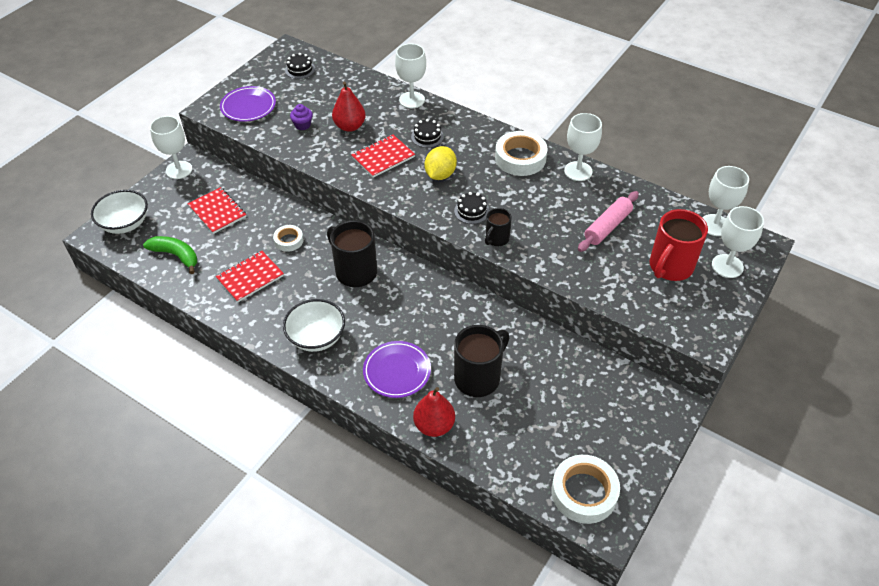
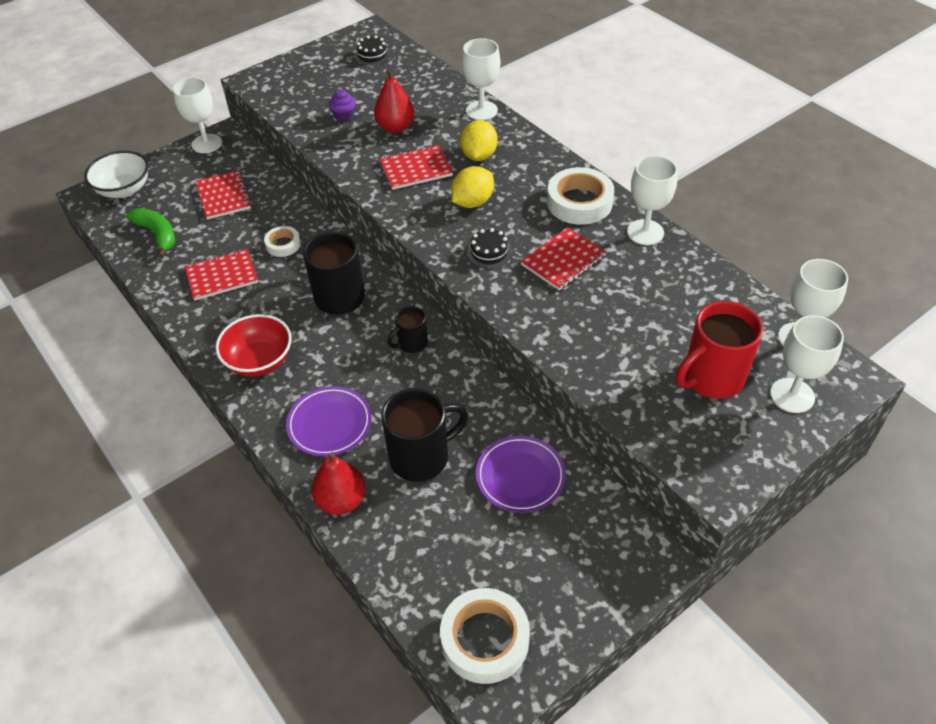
camera: 20 degrees right, 0 degrees up
(248, 107) = (296, 85): purple plate -> purple plate (520, 476)
(316, 337) = (259, 361): white bowl -> red bowl
(427, 137) = (479, 155): black cake -> yellow lemon
(496, 239) = (503, 292): black mug -> black mug (411, 343)
(529, 205) = (563, 260): none -> red notebook
(607, 227) = (651, 308): pink rolling pin -> none

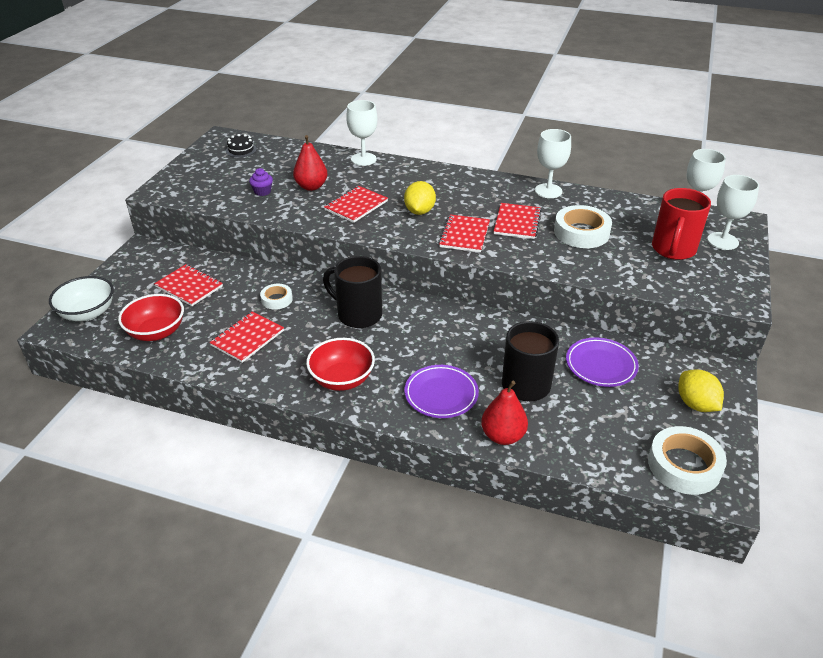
camera: 35 degrees left, 10 degrees down
(157, 234) = (156, 332): green banana -> red bowl
(206, 144) = (133, 257): white goblet -> none
(411, 343) = (444, 321): black mug -> none
(479, 155) = (392, 184): yellow lemon -> yellow lemon (696, 404)
(489, 252) = (464, 235): black cake -> red notebook
(579, 202) = (489, 189): white tape -> white tape (581, 232)

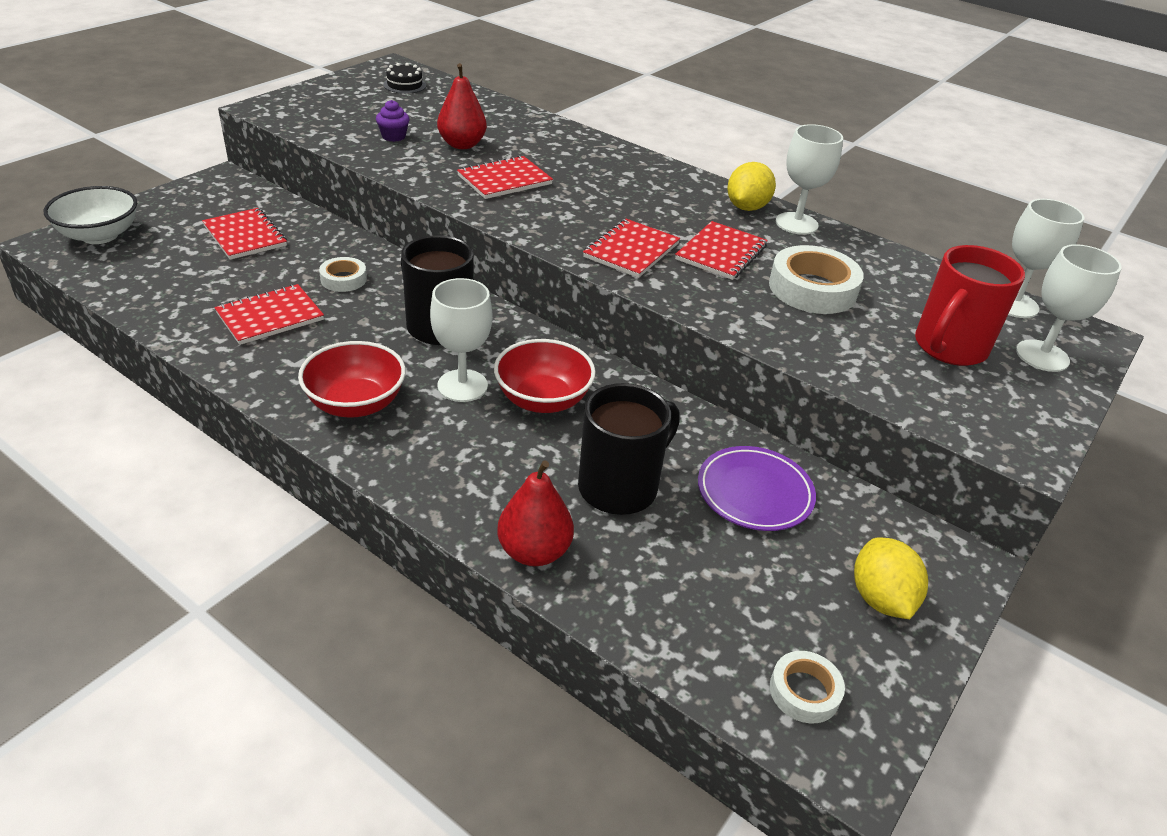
camera: 15 degrees right, 0 degrees up
(156, 332) = (163, 279): red bowl -> red bowl (543, 399)
(363, 159) = (557, 128): white goblet -> white goblet (462, 386)
(419, 211) = (587, 206): yellow lemon -> yellow lemon (746, 207)
(441, 394) = (481, 464): purple plate -> none
(684, 465) = (804, 691): white tape -> white tape, size x0.56

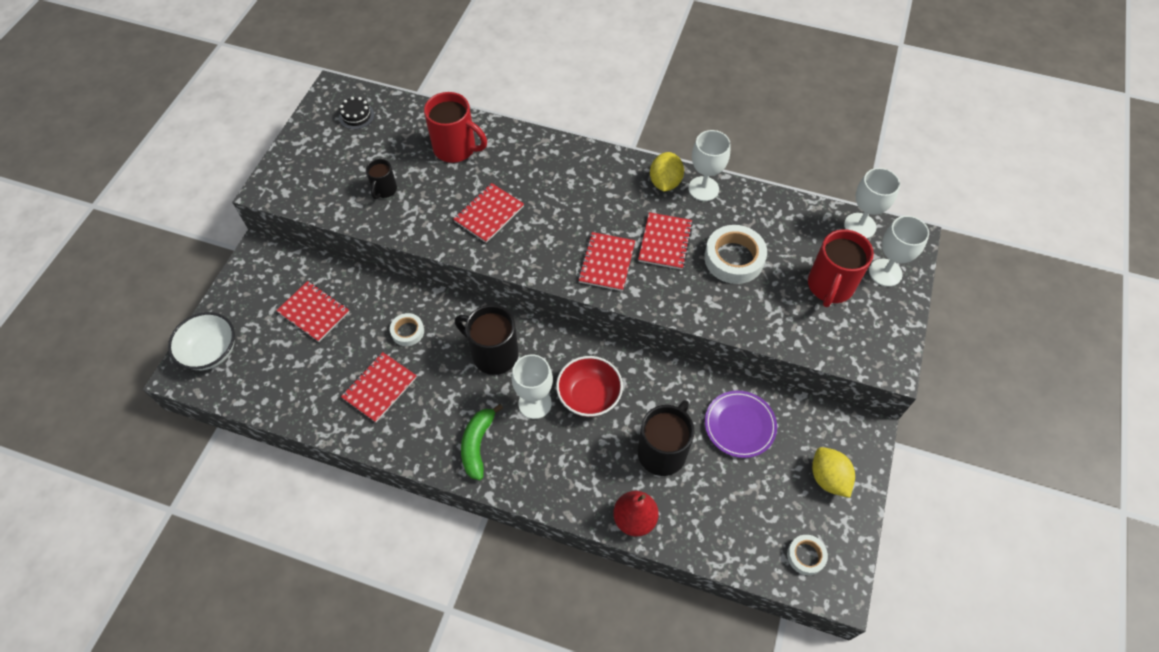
camera: 15 degrees left, 20 degrees up
(356, 403) = (477, 445): red bowl -> green banana
(393, 136) = (384, 190): purple cupcake -> black mug
(462, 145) = (438, 181): red pear -> none
(500, 128) = (456, 148): none -> red mug

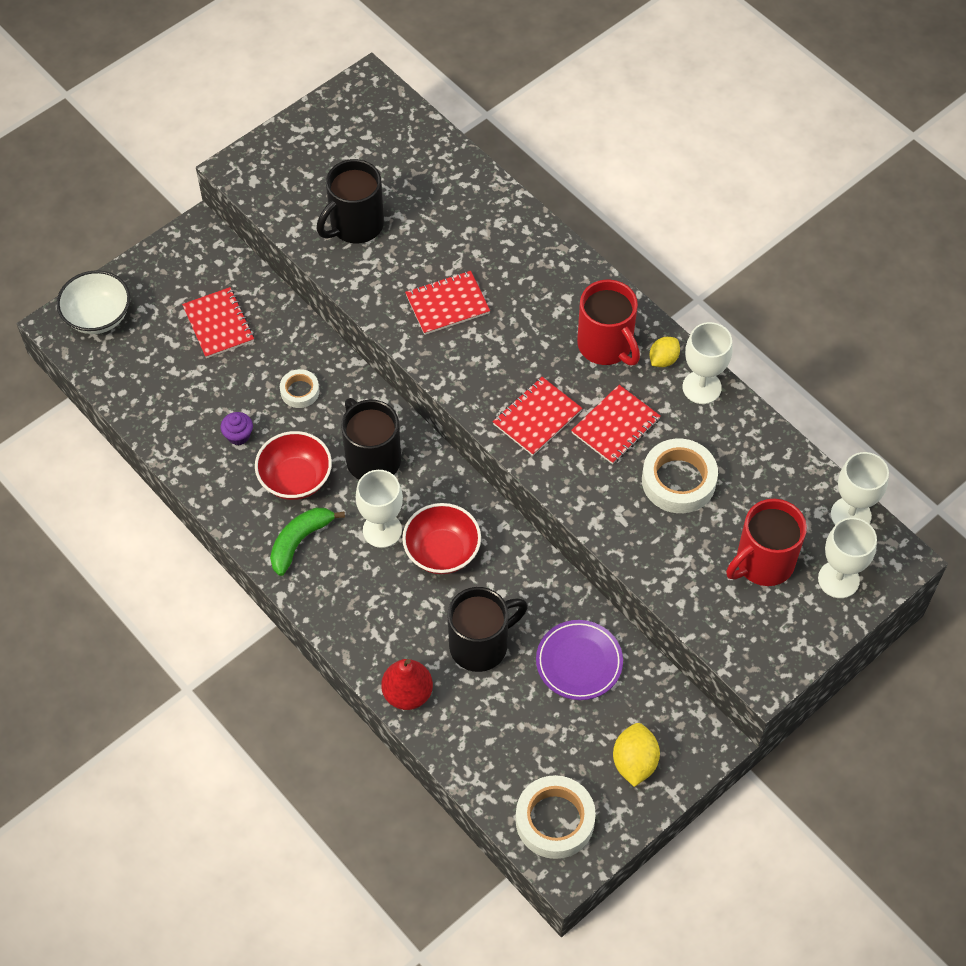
camera: 30 degrees right, 0 degrees up
(356, 116) = (376, 125): black cake -> none
(380, 388) = (238, 435): red notebook -> purple cupcake
(384, 190) = (355, 225): black mug -> black mug, size x1.80
(444, 398) = (295, 479): none -> red bowl
(456, 148) = (459, 213): red mug -> red mug (606, 346)
(665, 182) = (663, 359): yellow lemon -> yellow lemon, size x0.67
(806, 556) = (554, 820): white tape -> white tape, size x1.79

